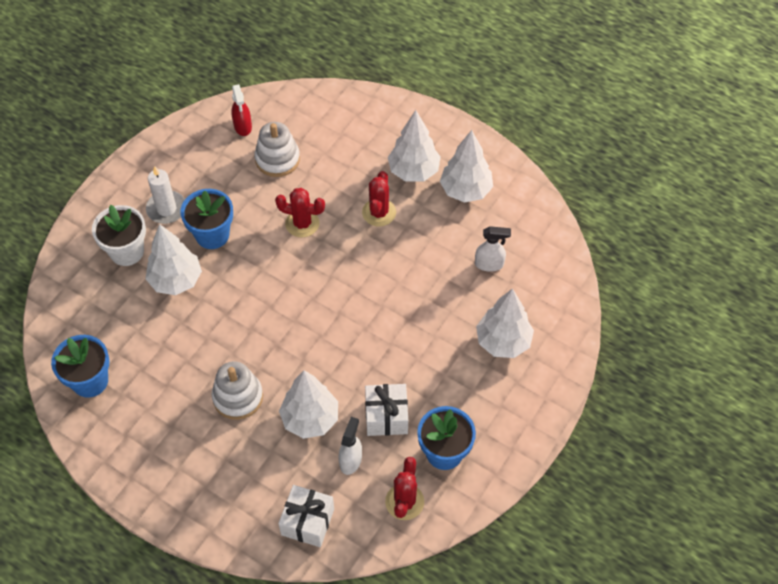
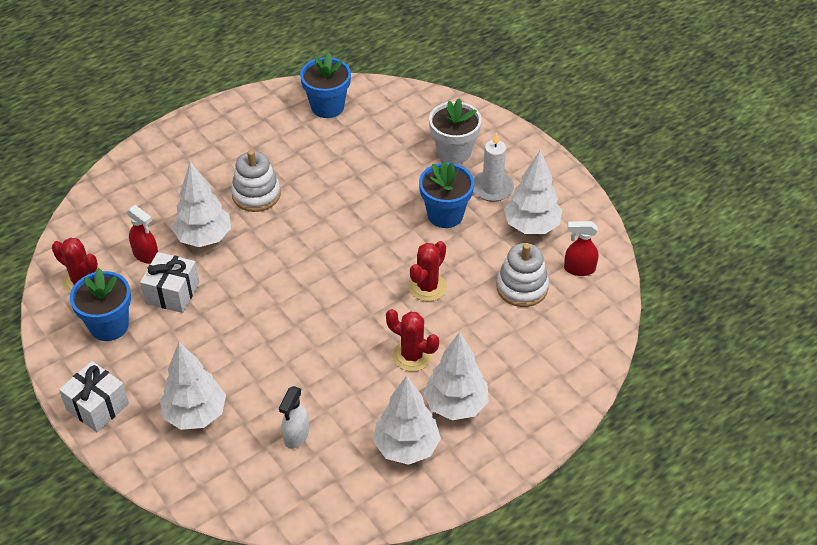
camera: 110 degrees right, 10 degrees down
(176, 280) = (404, 179): white tree -> white tree (531, 226)
(307, 522) = (110, 212): white gift -> white gift (97, 406)
(351, 460) = (146, 255): white spray bottle -> red spray bottle

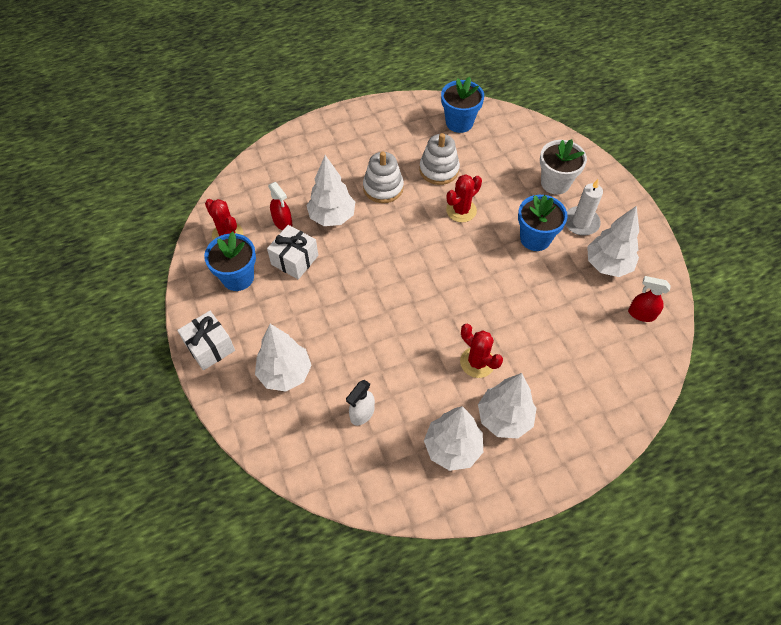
camera: 15 degrees right, 10 degrees up
(427, 287) = (505, 301): red cactus -> red cactus (461, 210)
(522, 287) = (587, 320): white stacking toy -> white stacking toy (439, 170)

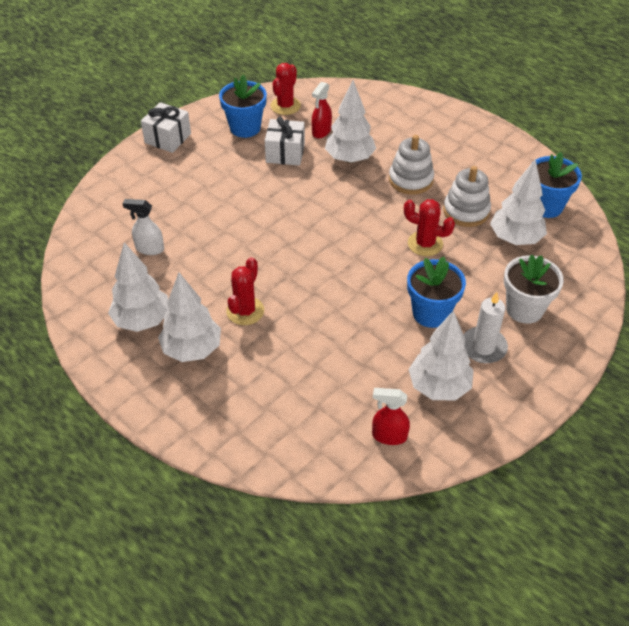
camera: 65 degrees right, 10 degrees down
(285, 373) = (165, 189): white tree -> white tree (515, 239)
(641, 314) = (389, 436): red spray bottle -> red spray bottle turned 75 degrees counterclockwise

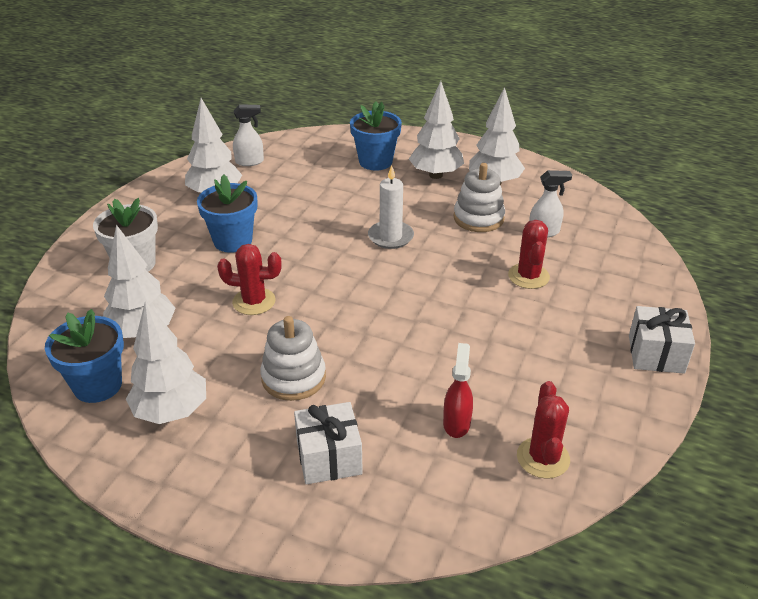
camera: 160 degrees right, 10 degrees down
(245, 128) = (570, 399): blue flower pot -> blue flower pot (375, 162)
(245, 311) = (411, 206): red cactus -> red cactus (528, 276)
(285, 153) = (484, 373): white gift -> white gift (329, 457)
(349, 159) = (391, 388): white tree -> white tree (171, 412)
(389, 436) = (250, 162): red spray bottle -> white spray bottle
(466, 211) = (209, 352): white stacking toy -> white stacking toy (478, 218)
(483, 347) = (177, 227): white candle -> white candle (390, 237)

